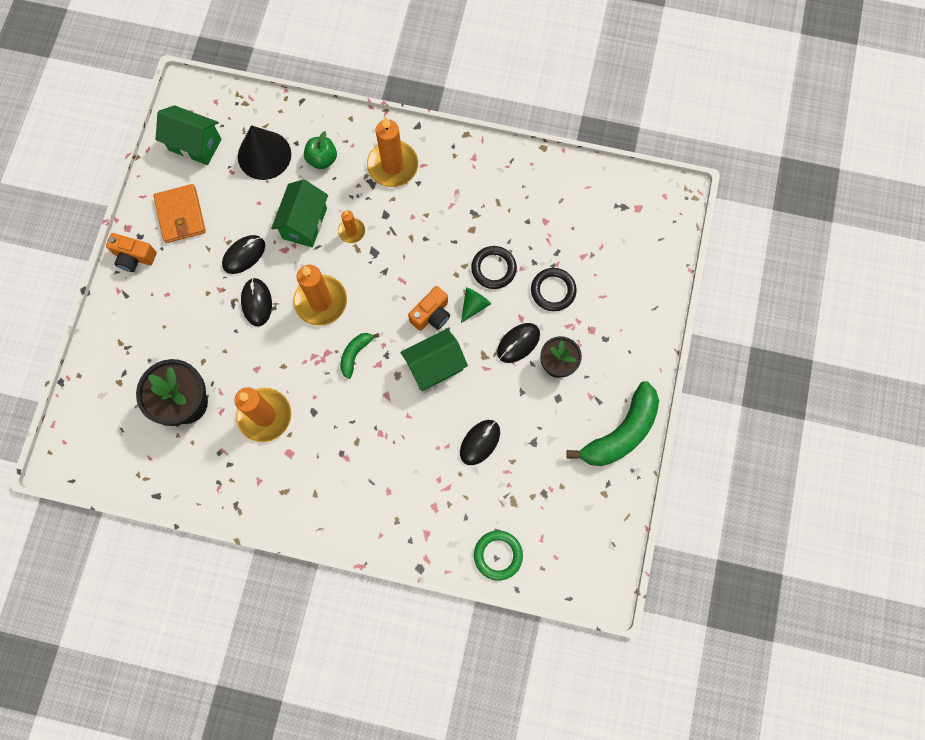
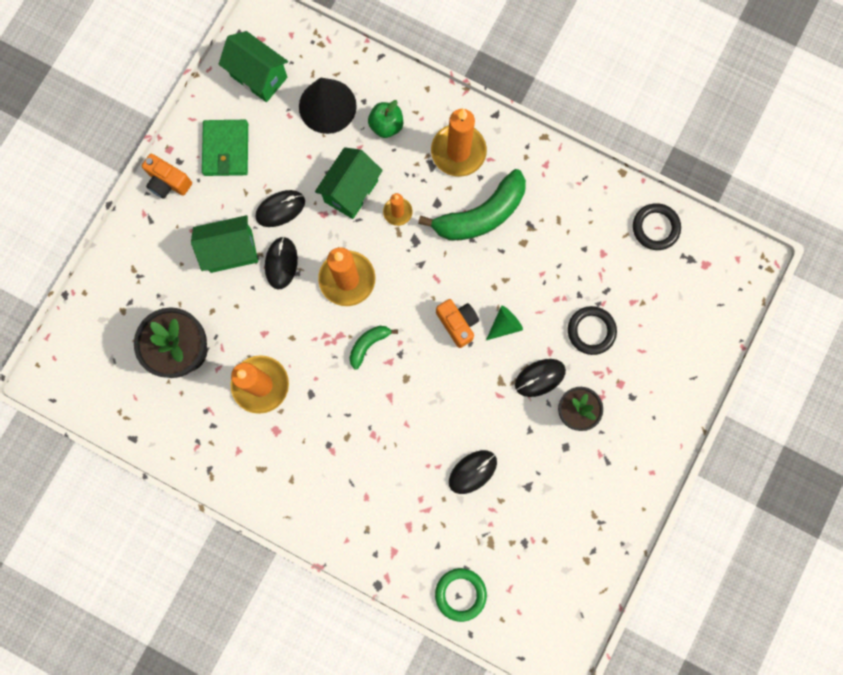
camera: 15 degrees right, 5 degrees up
(180, 215) = (226, 149): orange wallet -> green wallet
(431, 315) = (457, 323): orange camera -> orange camera turned 90 degrees counterclockwise
(435, 366) = (447, 379): green house -> green house (231, 251)
(493, 268) = (535, 291): black ring -> black ring (655, 228)
(621, 432) = (621, 501): green banana -> green banana (481, 215)

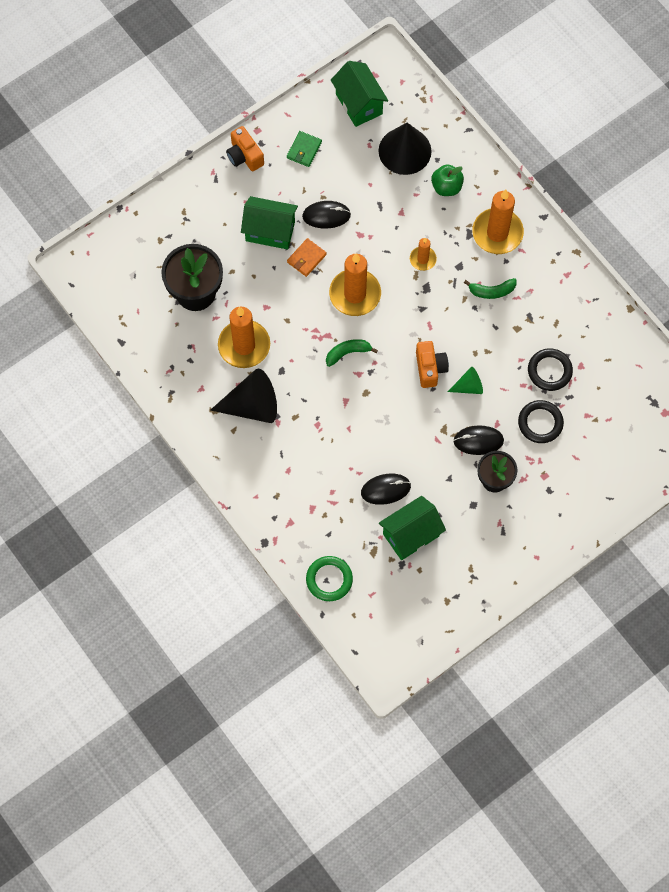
camera: 25 degrees right, 10 degrees down
(226, 149) = (304, 150): green wallet -> green wallet, size x0.63
(281, 263) = (306, 258): black mouse -> orange wallet
(298, 445) = (252, 405): none -> black cone
(351, 191) = (392, 226): green house -> green house (411, 535)
(481, 215) = (492, 291): green banana -> green banana, size x0.50
(655, 228) = (636, 364): black ring -> black ring (549, 371)

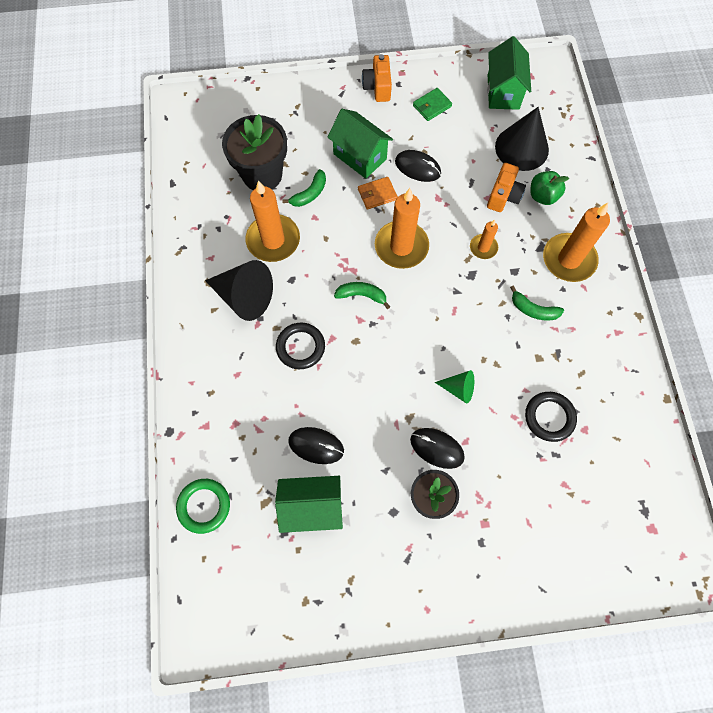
camera: 30 degrees right, 0 degrees up
(248, 288) = (309, 194): none -> green banana
(430, 368) = (431, 351): orange camera -> orange camera (503, 196)
(540, 423) = (510, 465): black ring -> black ring (300, 347)

